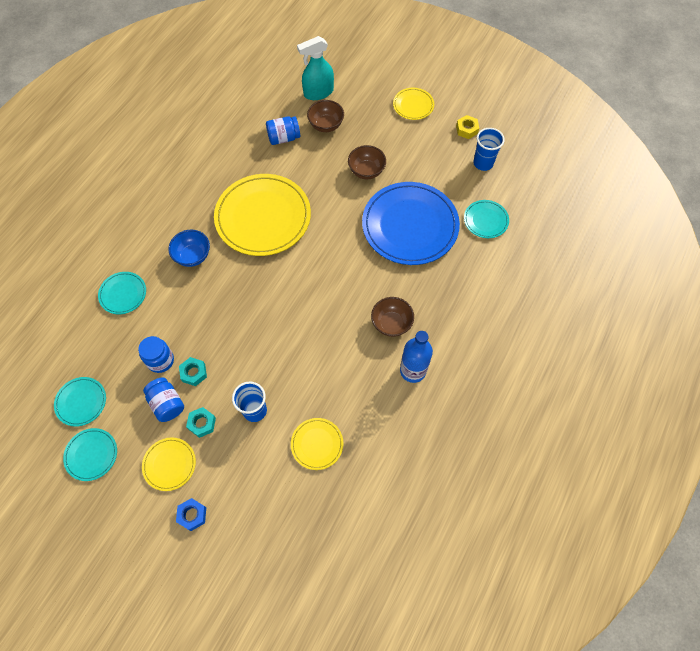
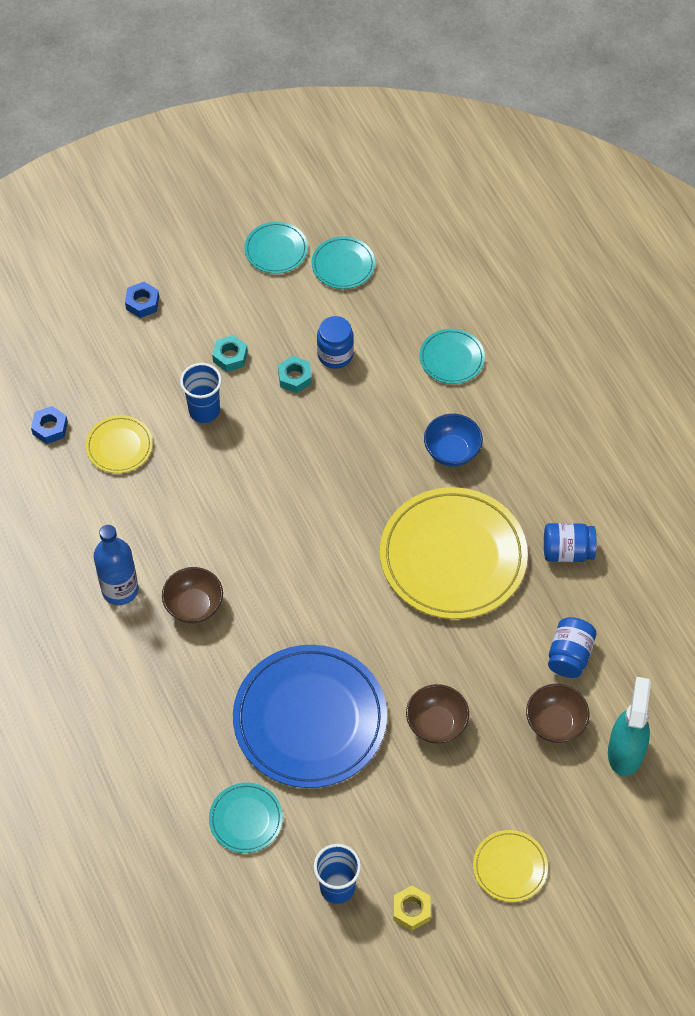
camera: 125 degrees right, 5 degrees down
(167, 404) = (278, 337): blue jar -> blue jar (567, 551)
(169, 464) = (210, 308): yellow plate -> none
(335, 500) = (50, 428): none -> blue nut

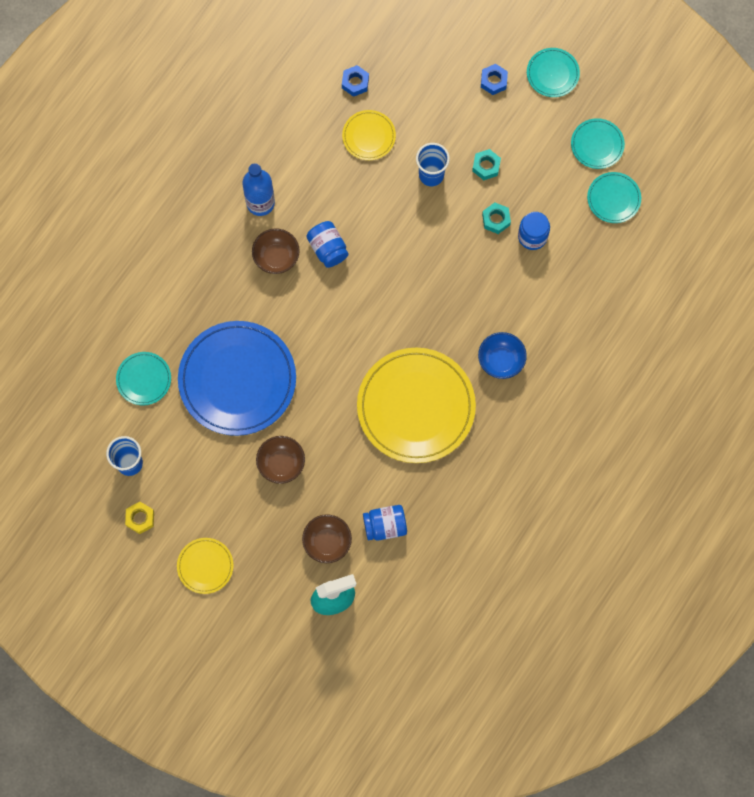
camera: 60 degrees right, 15 degrees up
(451, 358) = (580, 318): turquoise plate -> turquoise plate (552, 73)
(567, 551) = (467, 482): blue jar -> blue jar (328, 249)

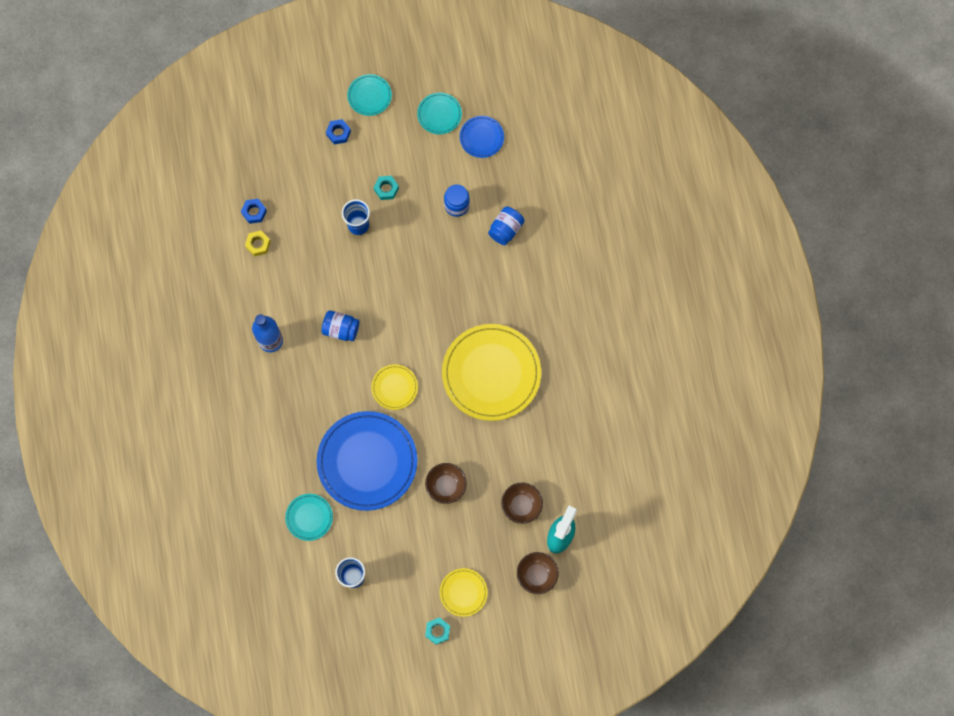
camera: 45 degrees left, 0 degrees up
(140, 518) = (394, 603): yellow nut -> yellow nut (258, 244)
(276, 257) = (315, 364): brown bowl -> brown bowl (536, 575)
(369, 136) = (296, 237): yellow plate -> yellow plate (394, 387)
(385, 525) = (545, 462): blue jar -> blue jar (505, 229)
(496, 220) = (425, 216): turquoise nut -> turquoise nut (437, 631)
(501, 360) = (513, 297): blue bowl -> none
(613, 198) = (481, 137): turquoise plate -> blue plate

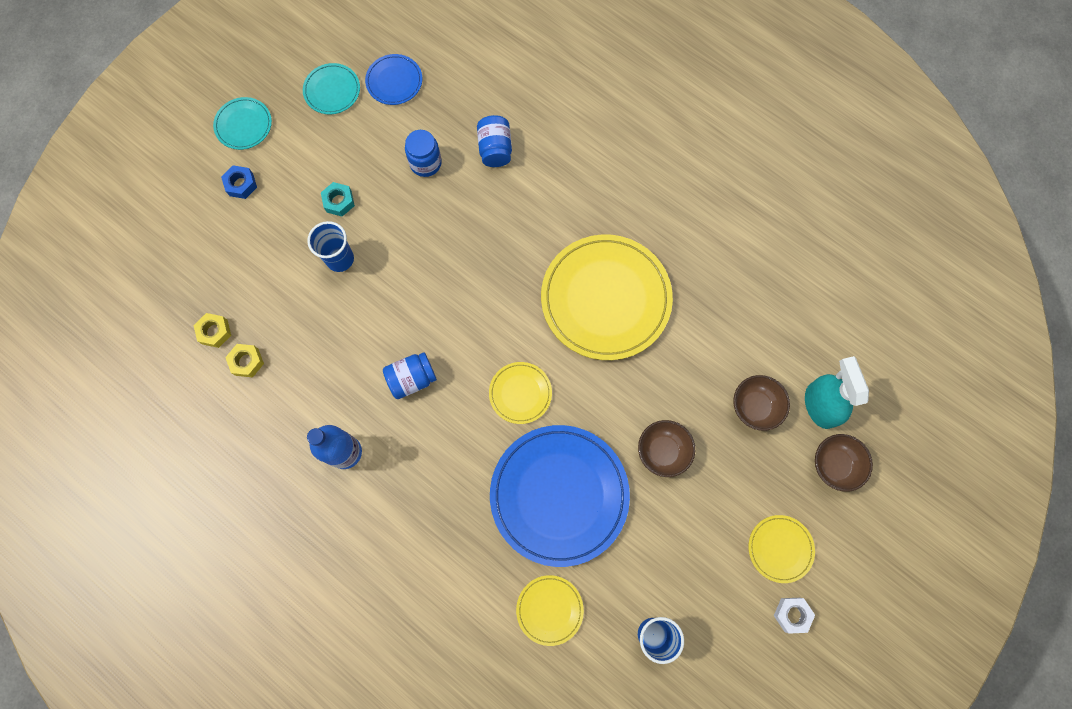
camera: 40 degrees left, 0 degrees up
(254, 212) = (214, 332): blue nut -> yellow nut
(309, 517) = (549, 609): turquoise plate -> yellow plate
(437, 631) = (792, 614): turquoise nut -> white nut

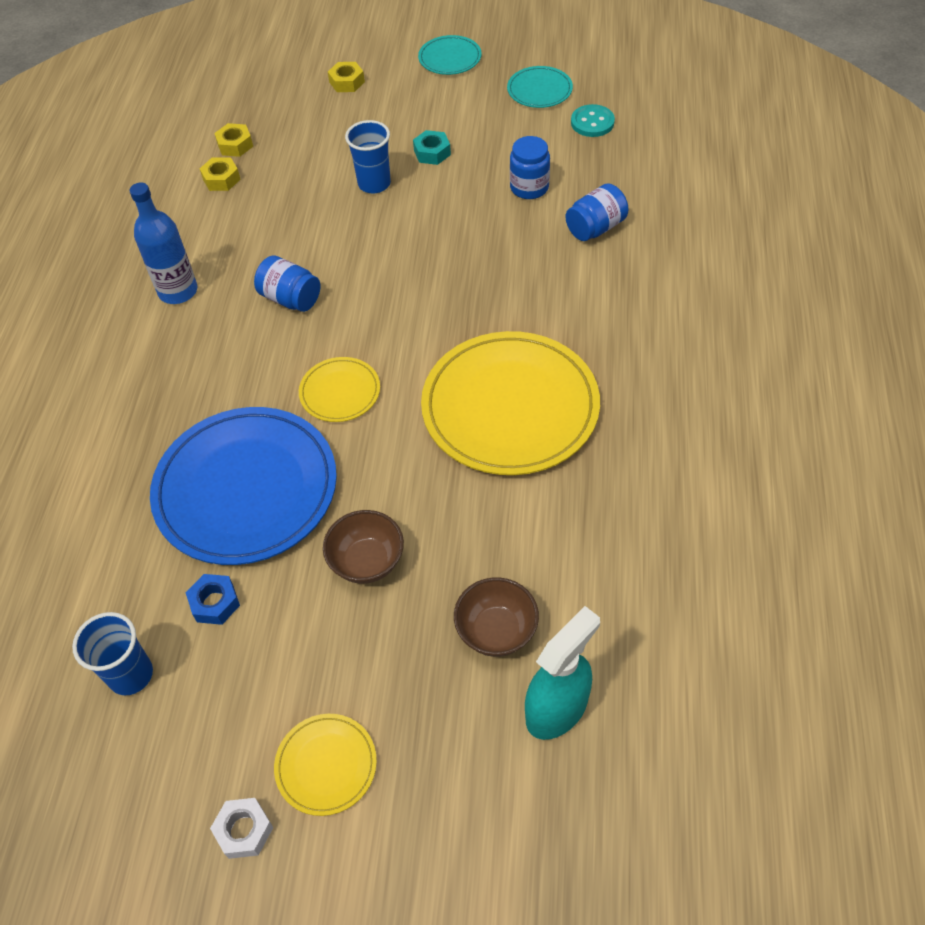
camera: 60 degrees right, 20 degrees down
(208, 212) = (347, 82): none -> yellow nut
(241, 184) = (391, 86): blue nut -> blue nut (215, 603)
(394, 81) = (592, 122): blue plate -> turquoise button
(549, 609) = (105, 552): yellow plate -> none
(834, 465) = (487, 772): brown bowl -> none

